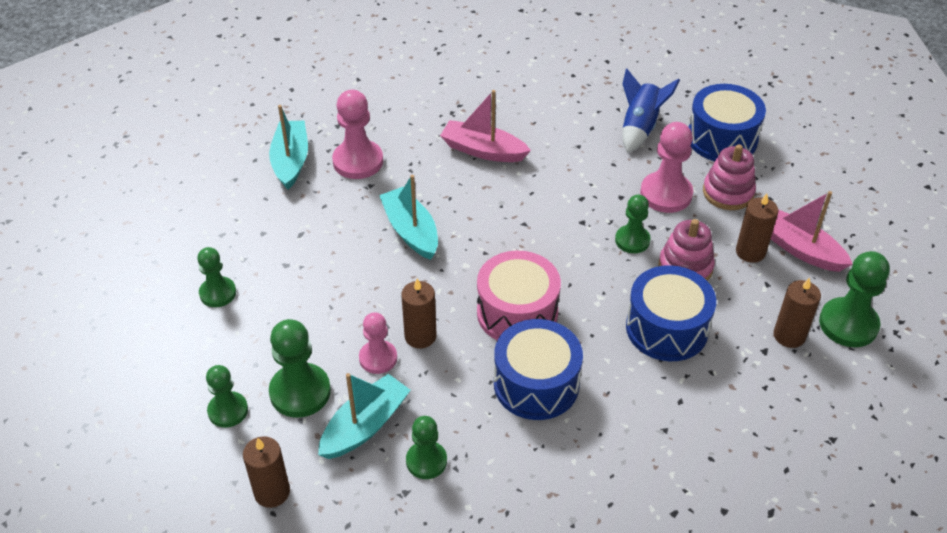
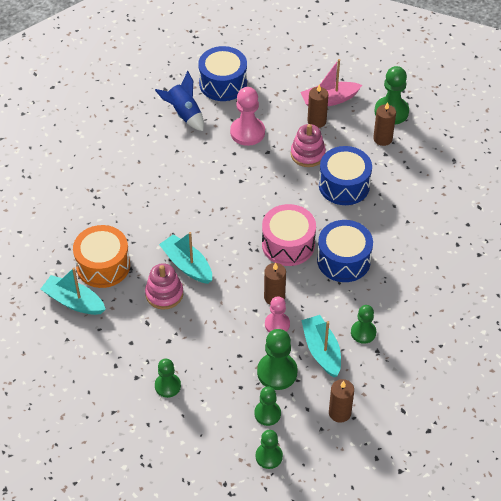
camera: 60 degrees left, 5 degrees up
(358, 161) = (103, 265): pink pawn -> orange drum
(411, 231) = (187, 265): turquoise boat -> turquoise boat turned 45 degrees clockwise
(483, 150) = (144, 198): pink boat -> none
(632, 240) = (271, 166): green pawn -> green pawn (269, 456)
(728, 192) = (267, 105): pink stacking toy -> pink stacking toy (164, 294)

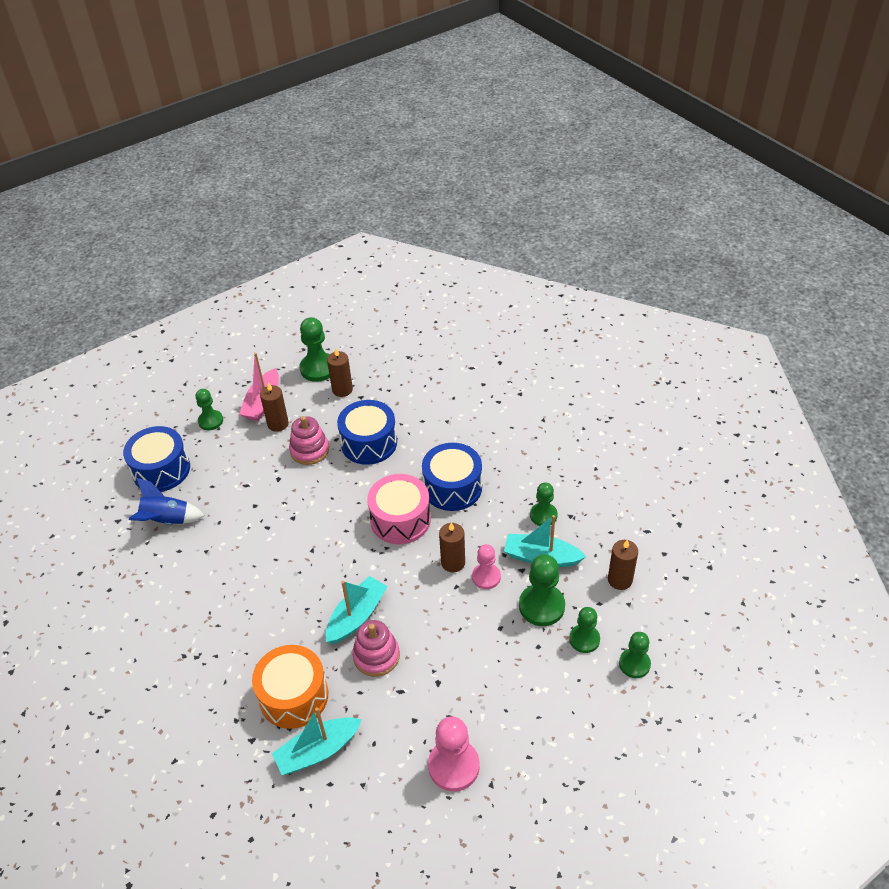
camera: 55 degrees left, 5 degrees down
(167, 386) = (493, 712): green pawn -> green pawn (210, 421)
(187, 265) = (356, 616): turquoise boat -> turquoise boat turned 135 degrees clockwise
(247, 132) = (240, 482): pink pawn -> pink pawn (453, 766)

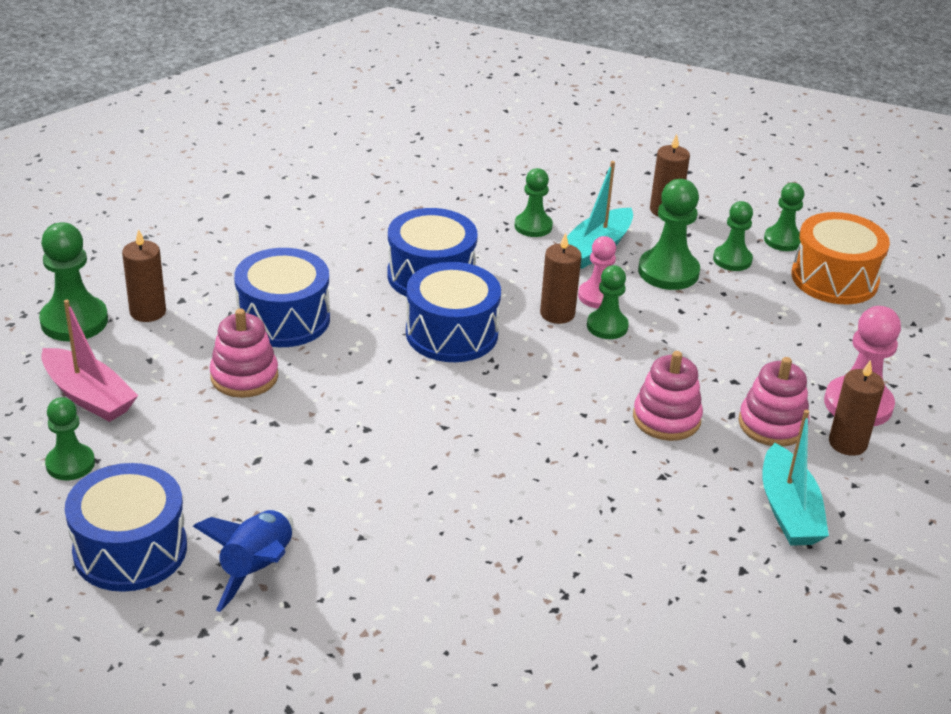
camera: 70 degrees left, 10 degrees down
(278, 424) = (155, 393): brown candle -> brown candle (847, 443)
(294, 696) = (690, 510): orange drum -> orange drum (834, 279)
(356, 616) = (591, 417): turquoise boat -> none
(400, 519) = (451, 333): pink drum -> blue drum
(402, 718) = (772, 424): none -> pink stacking toy
(455, 593) = (607, 326): none -> green pawn

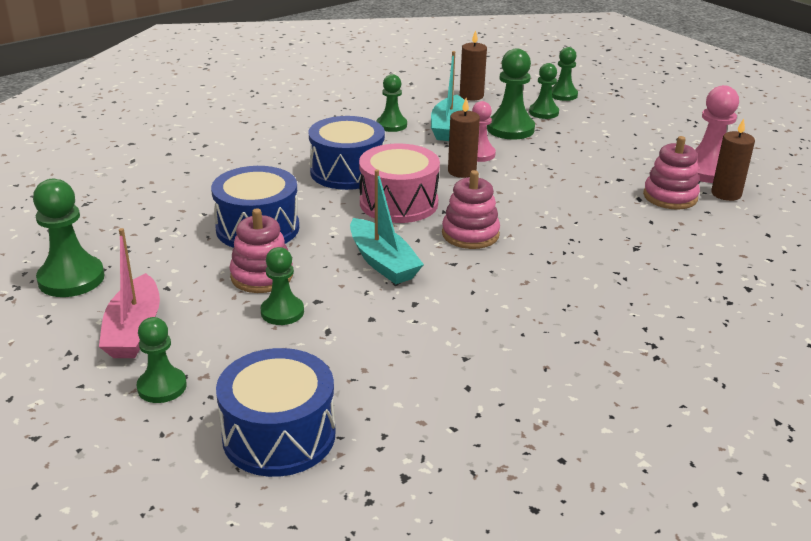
camera: 25 degrees left, 5 degrees down
(88, 396) = (134, 330): pink boat -> pink boat turned 75 degrees clockwise
(148, 312) = (134, 254): brown candle -> none
(257, 569) = (404, 410): blue rocket -> none
(451, 333) = (398, 203): blue drum -> pink drum
(607, 326) = (503, 170): green pawn -> green pawn (282, 312)
(666, 418) = (601, 213): pink stacking toy -> pink stacking toy (470, 234)
(788, 510) = (735, 243): turquoise boat -> turquoise boat (382, 262)
(834, 279) = (617, 107): orange drum -> none

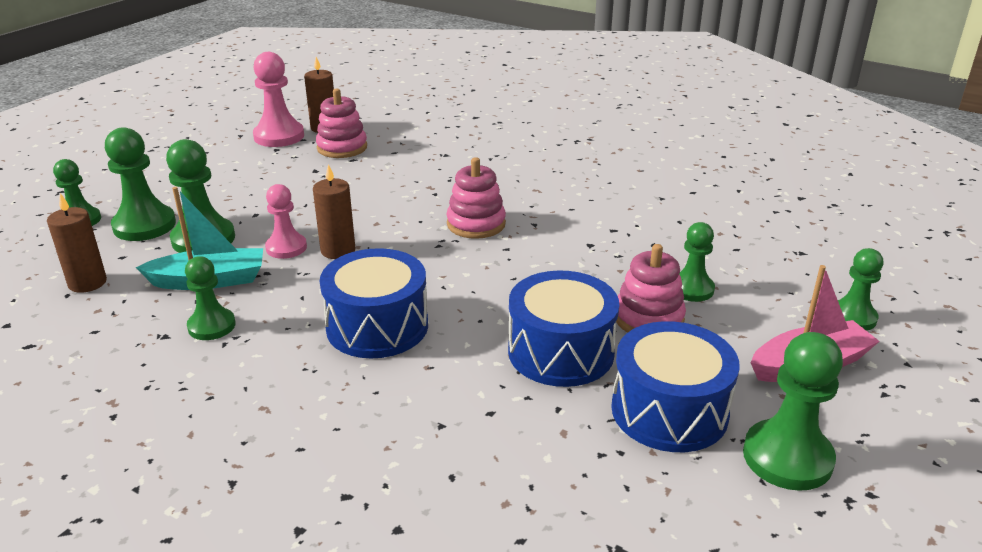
camera: 110 degrees left, 0 degrees up
(279, 435) = (828, 248): blue drum -> blue drum (669, 411)
(382, 262) = (563, 257): turquoise boat -> none
(398, 203) = (437, 274): pink drum -> none
(543, 112) = (144, 225): green pawn -> green pawn, size x1.55

